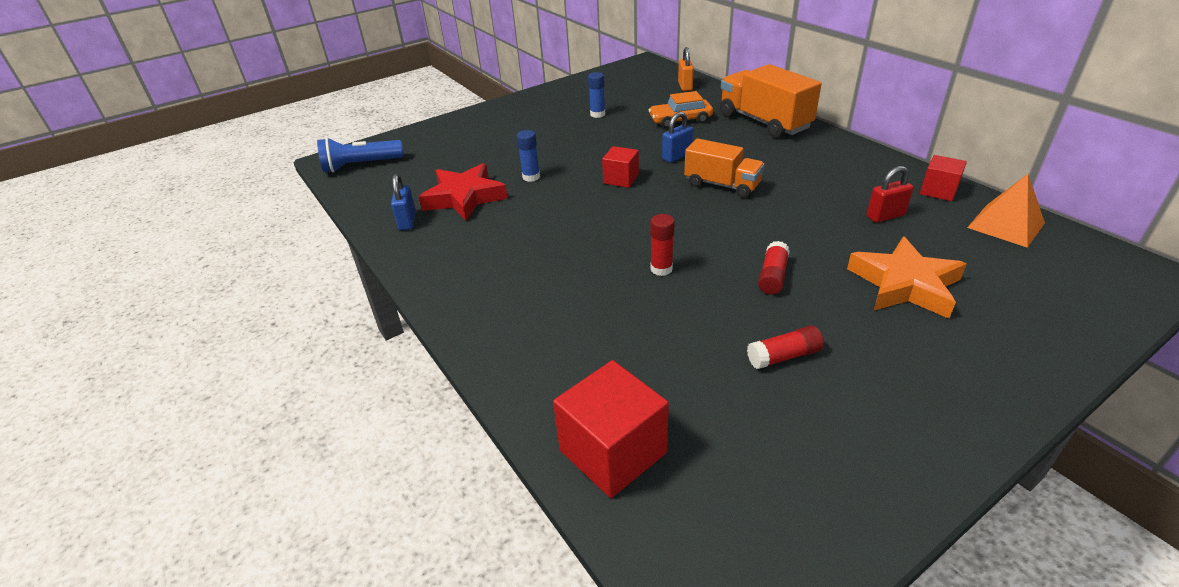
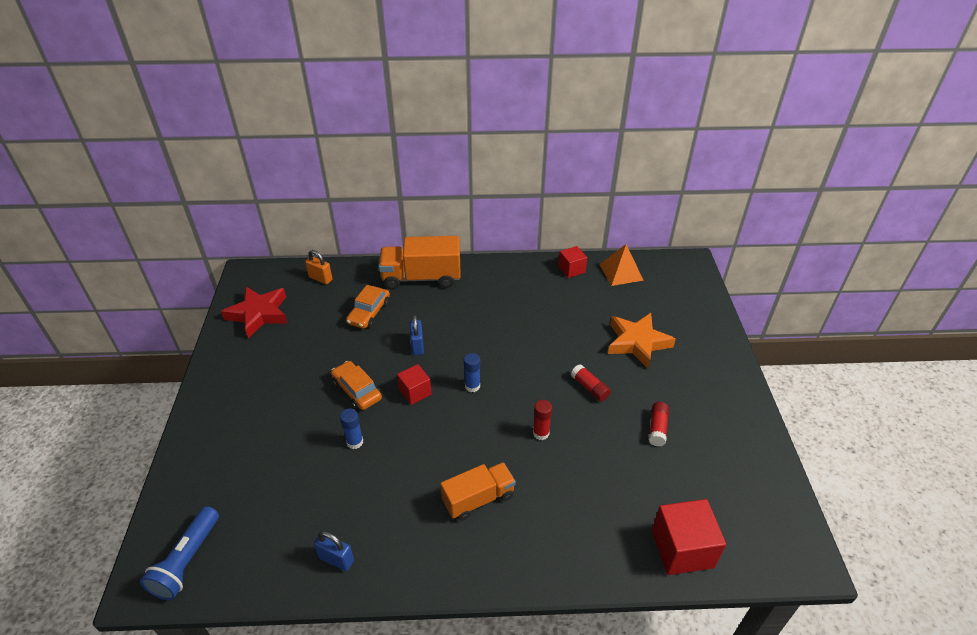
camera: 60 degrees left, 5 degrees up
(464, 197) = (340, 501): red star -> red star (259, 314)
(586, 154) = (357, 391): none -> orange car
(597, 114) = (301, 350): blue glue stick -> blue glue stick (472, 386)
(722, 185) = (476, 347): orange truck -> orange truck (478, 499)
(885, 216) = (575, 305): red padlock -> none

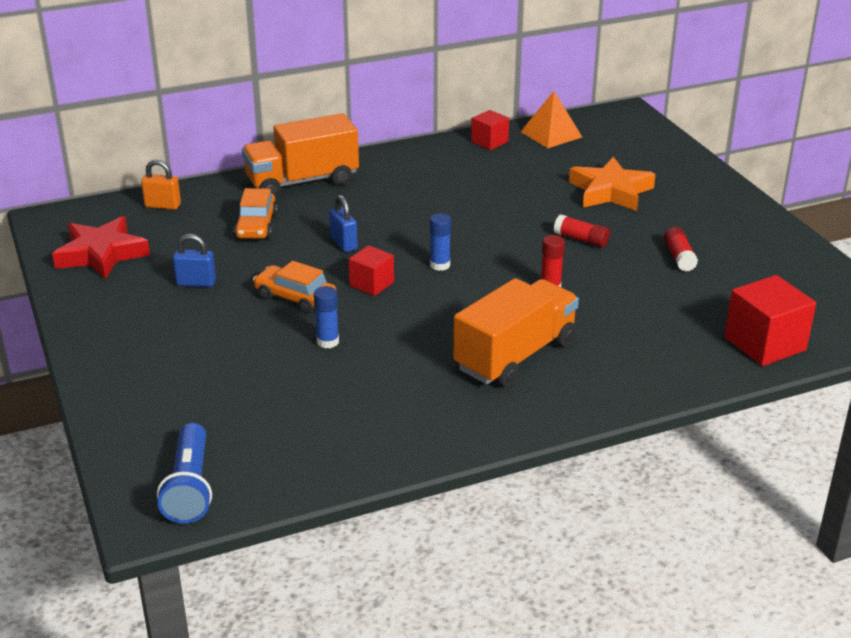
camera: 20 degrees left, 10 degrees down
(336, 559) = (381, 441): blue padlock -> blue padlock (196, 283)
(478, 499) = (515, 355): orange truck -> orange truck, size x1.52

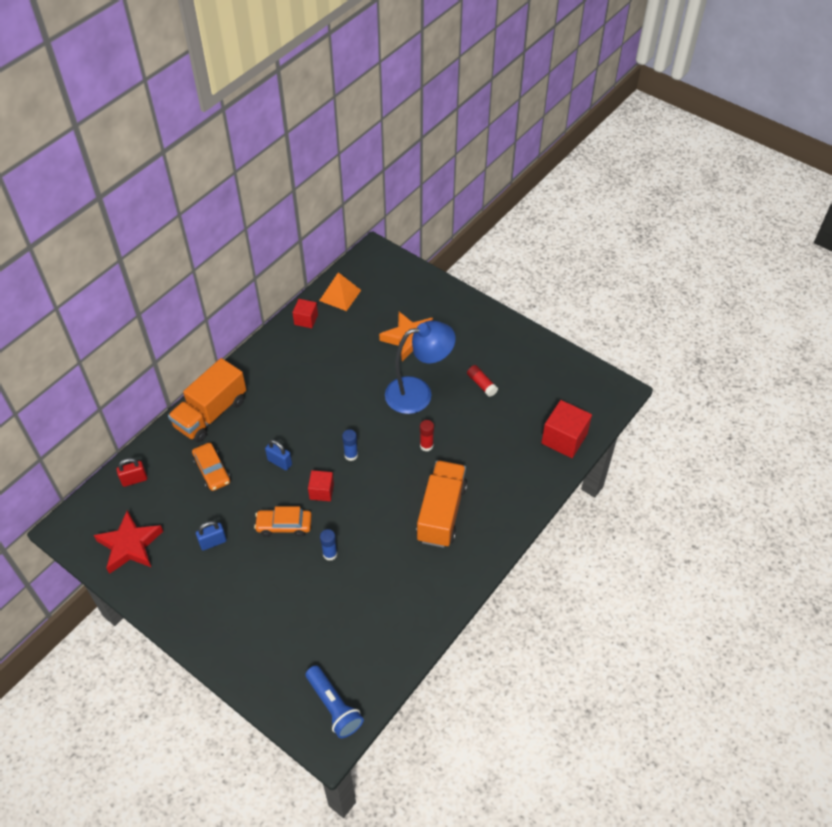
camera: 30 degrees left, 20 degrees up
(163, 206) = (134, 480): orange padlock -> red padlock
(581, 239) = (418, 393): red glue stick -> blue lamp

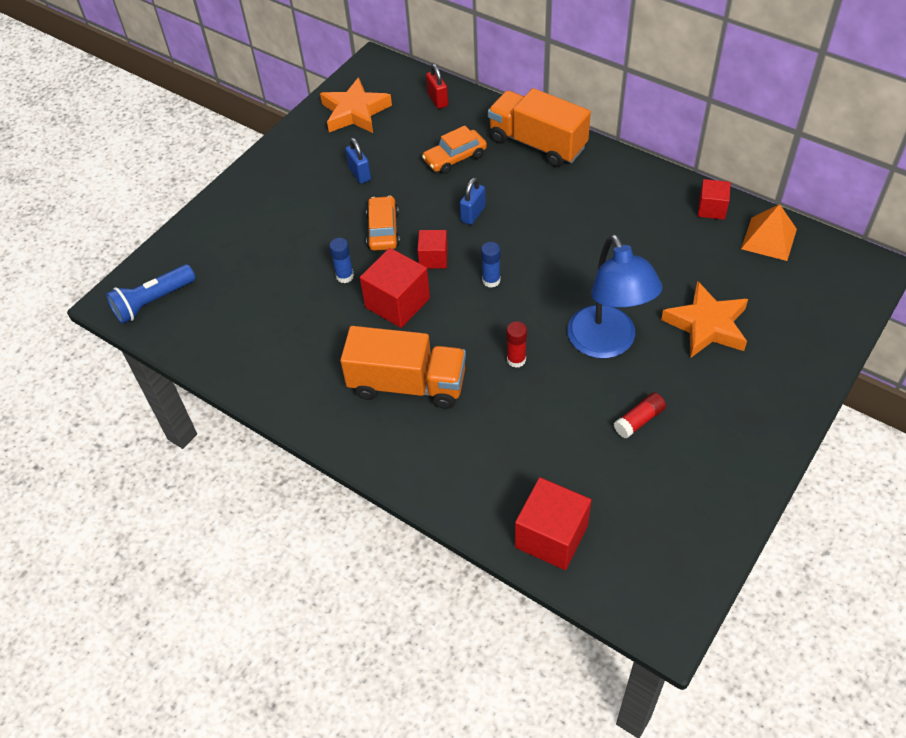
camera: 90 degrees right, 0 degrees up
(130, 545) = (355, 112): red star -> orange star
(363, 517) = (397, 303): none -> red cube

